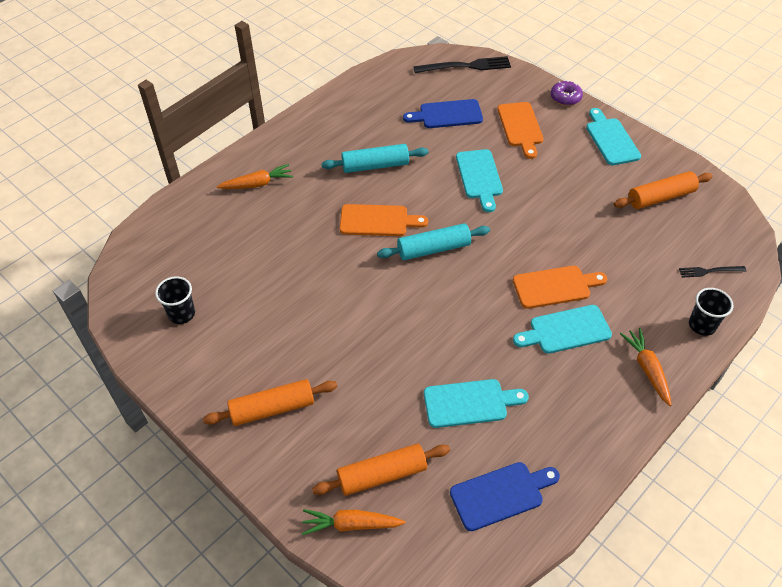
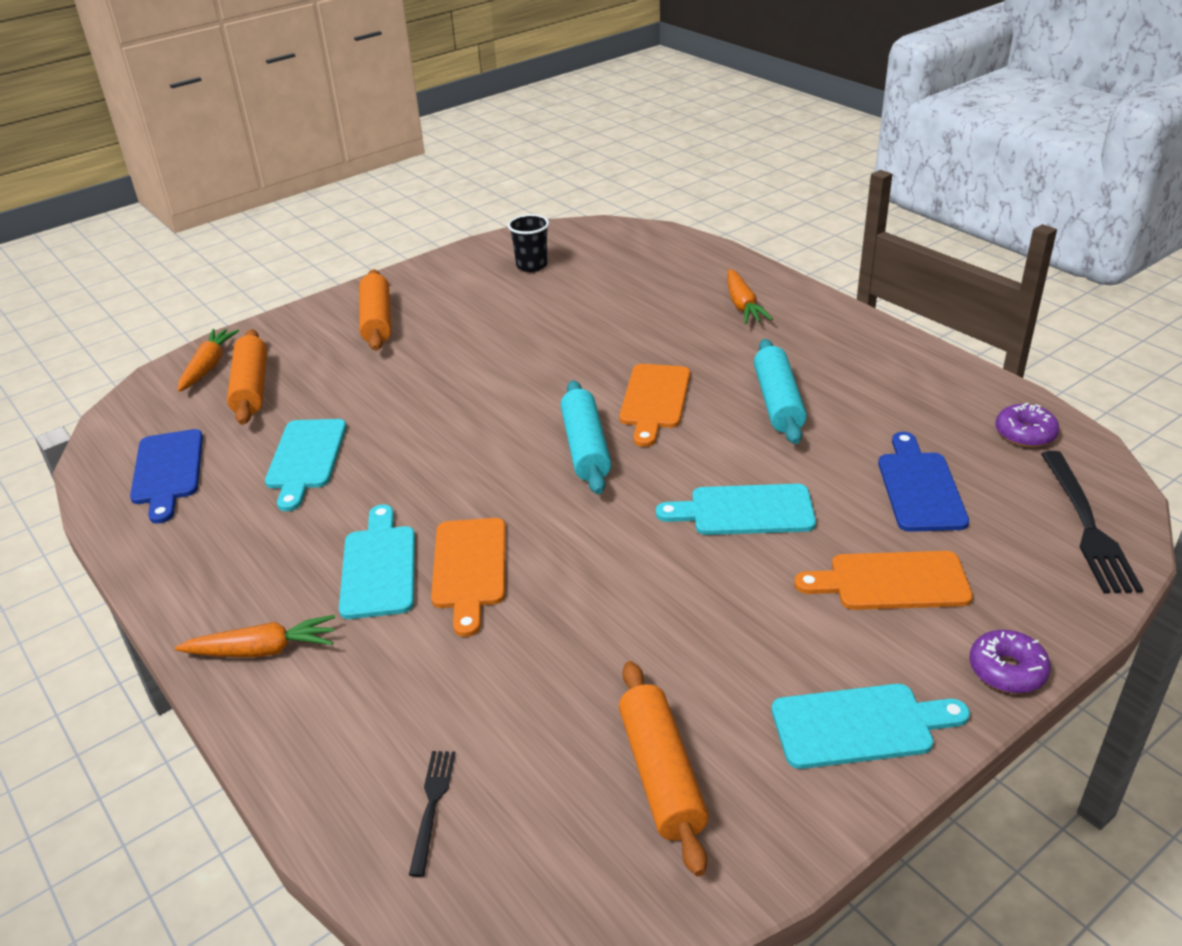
camera: 100 degrees right, 15 degrees down
(395, 77) = (1025, 434): none -> purple donut
(702, 325) = (311, 752): black cup -> none

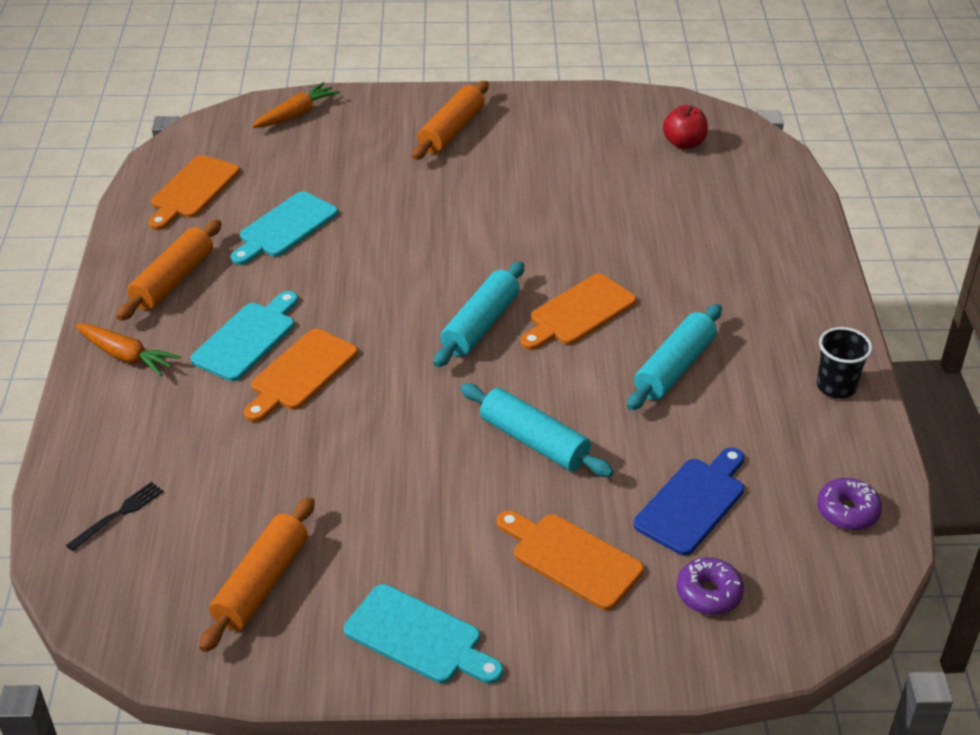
camera: 35 degrees right, 5 degrees up
(167, 471) = (192, 190): blue cutting board -> orange cutting board
(251, 388) = (307, 148): orange rolling pin -> orange rolling pin (173, 280)
(532, 265) = (628, 135): black cup -> black cup (836, 387)
(583, 254) = (684, 143): none -> red apple
(743, 305) = (759, 263): orange carrot -> none
(744, 510) = (534, 441): turquoise cutting board -> turquoise rolling pin
(1007, 670) = (568, 670): purple donut -> purple donut (708, 593)
(1086, 525) = (787, 612): black fork -> none

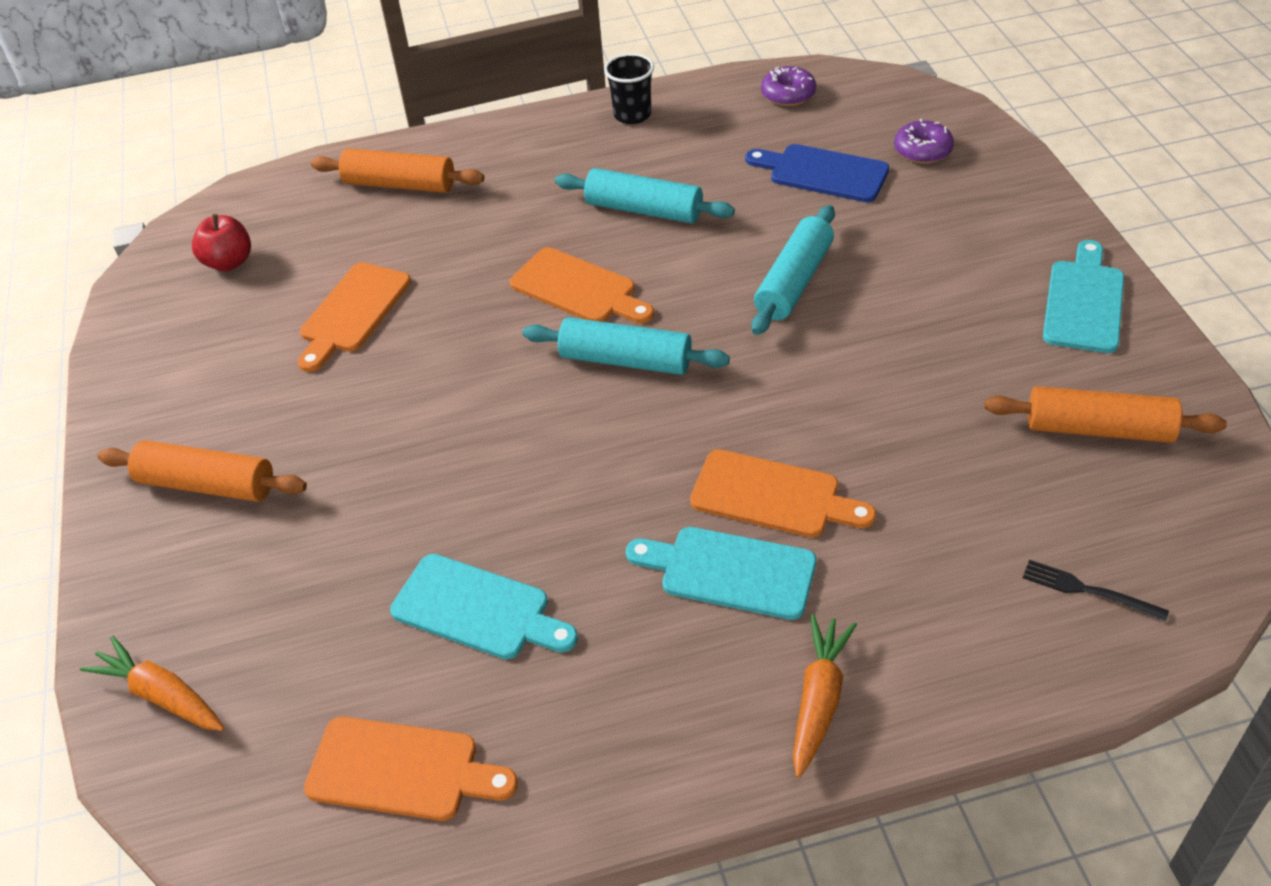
camera: 100 degrees left, 5 degrees up
(173, 280) = (637, 707): orange rolling pin -> orange rolling pin (399, 185)
(571, 558) = (931, 230): orange cutting board -> orange cutting board (352, 312)

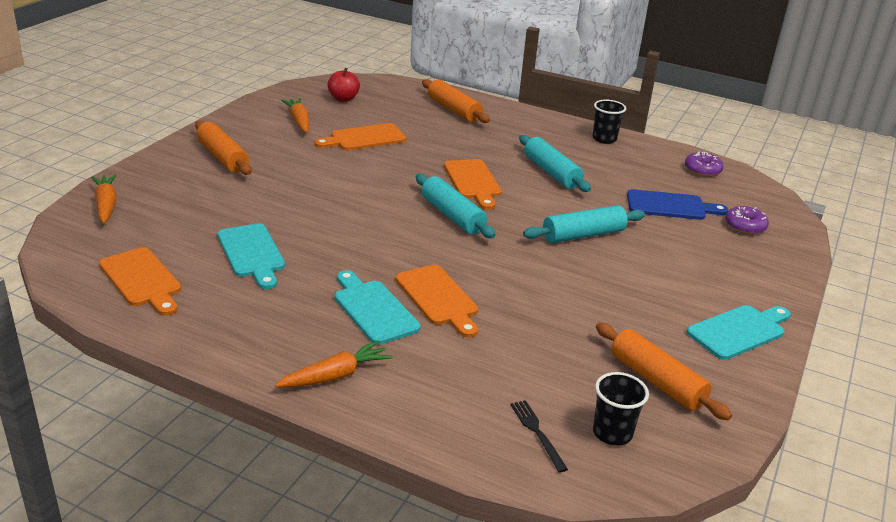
camera: 35 degrees right, 15 degrees down
(222, 344) = (299, 121): none -> orange carrot
(822, 173) = (670, 206): blue cutting board -> blue cutting board turned 120 degrees clockwise
(1144, 530) = (612, 433): none -> black cup

